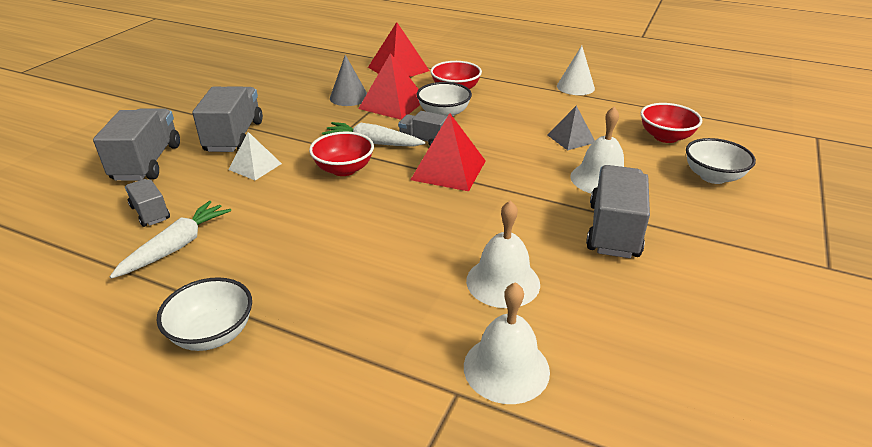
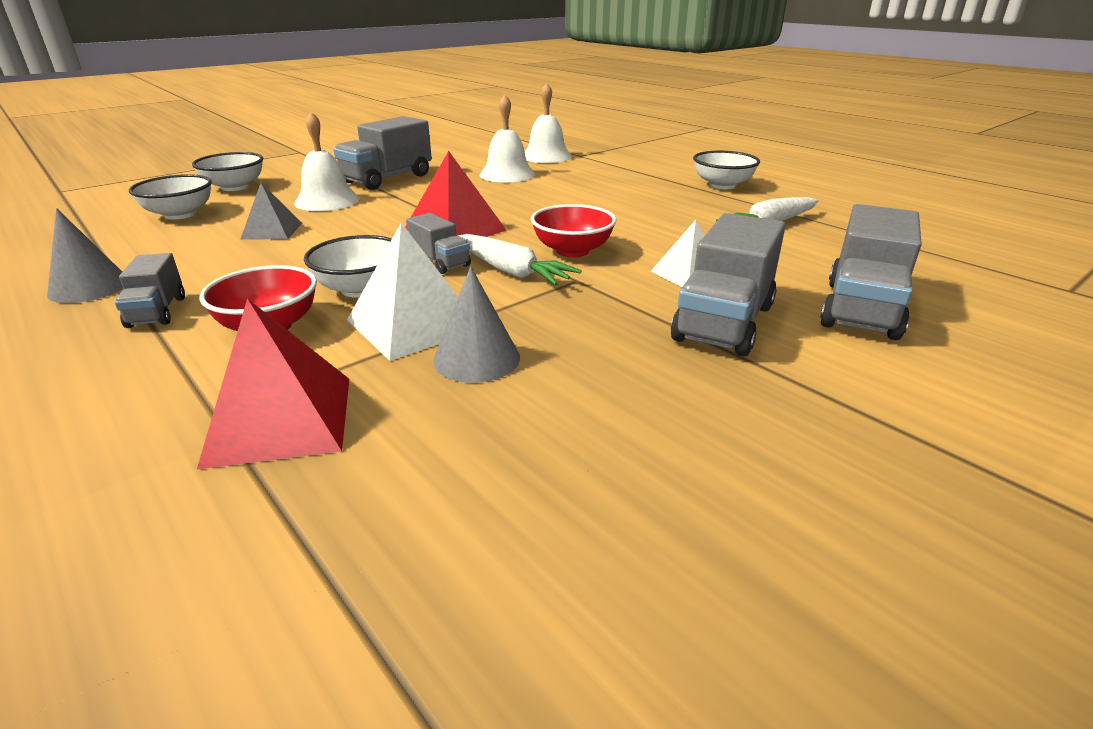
camera: 155 degrees left, 5 degrees down
(150, 213) = (814, 252): grey truck -> grey truck (157, 312)
(392, 104) = (414, 324): red pyramid -> white pyramid
(575, 87) = (89, 287): white cone -> grey cone
(665, 137) = (180, 214): red bowl -> white bowl

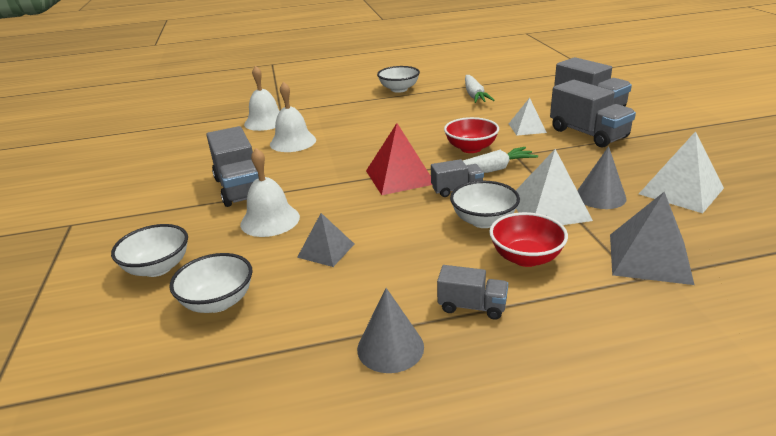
camera: 60 degrees left, 0 degrees up
(280, 419) = (649, 258): red pyramid -> grey pyramid
(549, 436) = (681, 191): none -> white pyramid

